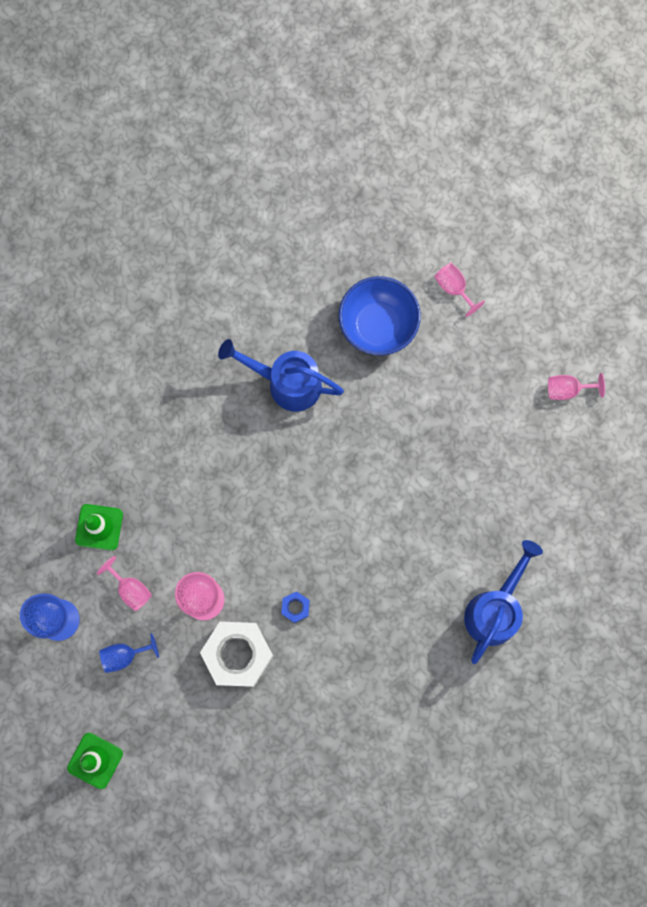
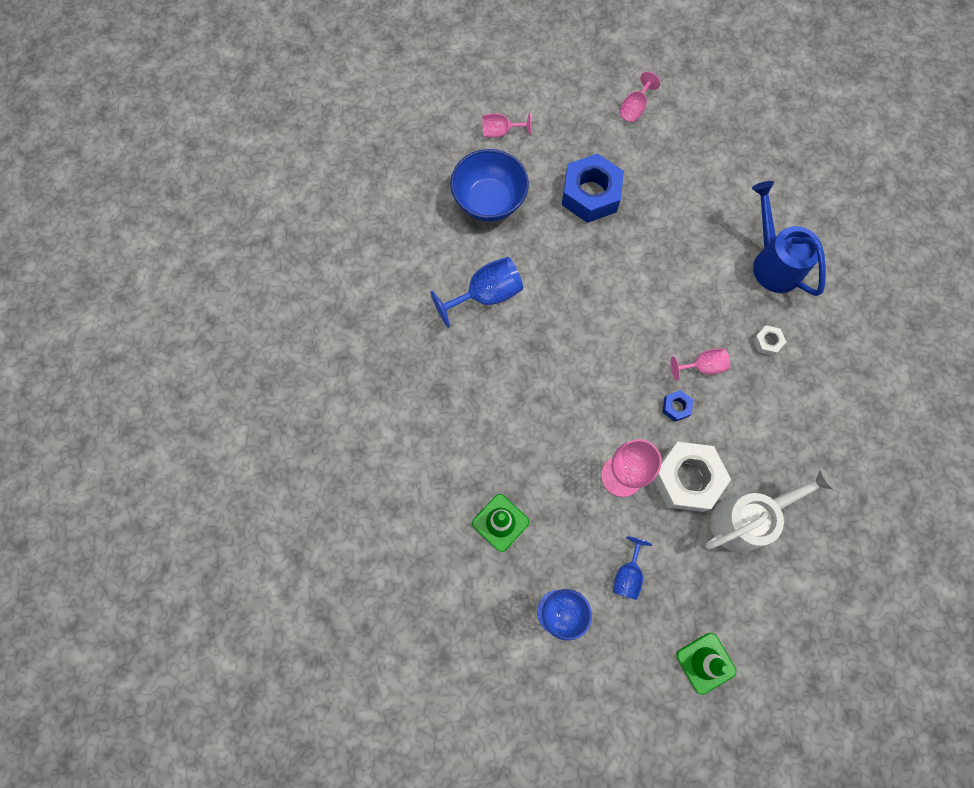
camera: 55 degrees left, 5 degrees down
(131, 589) = (573, 531): pink goblet -> pink goblet (702, 366)
(236, 724) = (746, 519): none -> white watering can
(287, 383) = (486, 295): blue watering can -> blue goblet
(411, 650) = (767, 342): none -> white nut
(448, 407) = (590, 194): none -> blue nut

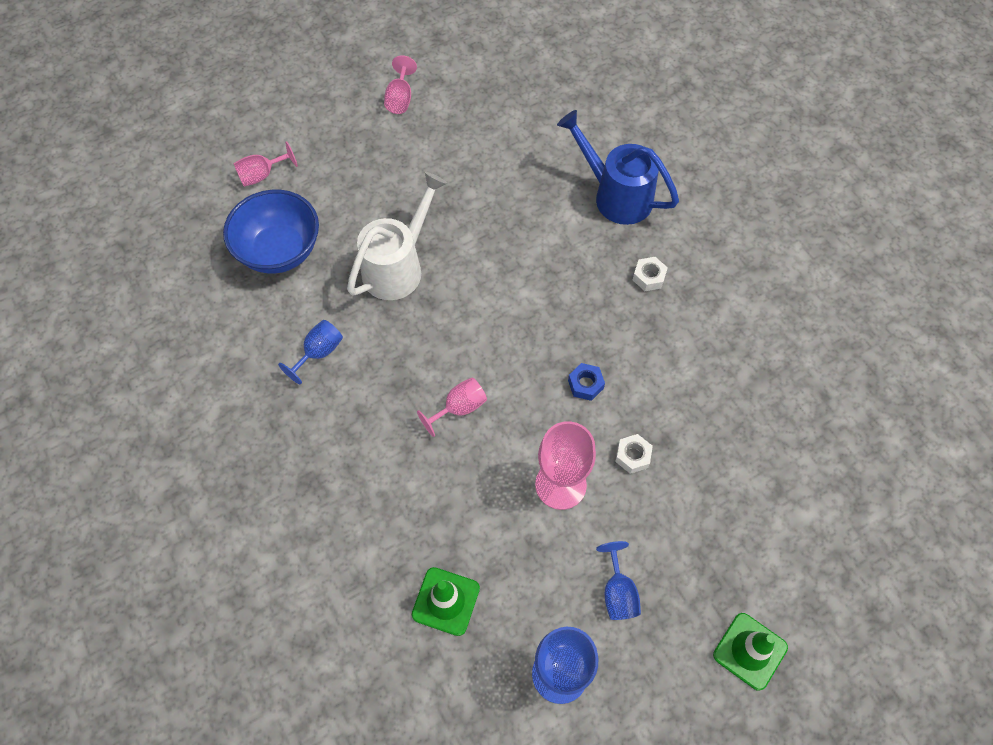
camera: 25 degrees left, 10 degrees down
(486, 295) = (319, 352): blue goblet -> blue goblet, size x0.61
(590, 194) = (391, 201): blue nut -> none
(686, 479) = (632, 456): white nut -> white nut, size x0.44
(702, 366) = (593, 330): pink goblet -> pink goblet (459, 408)
(746, 519) = (716, 471): white watering can -> white watering can (398, 267)

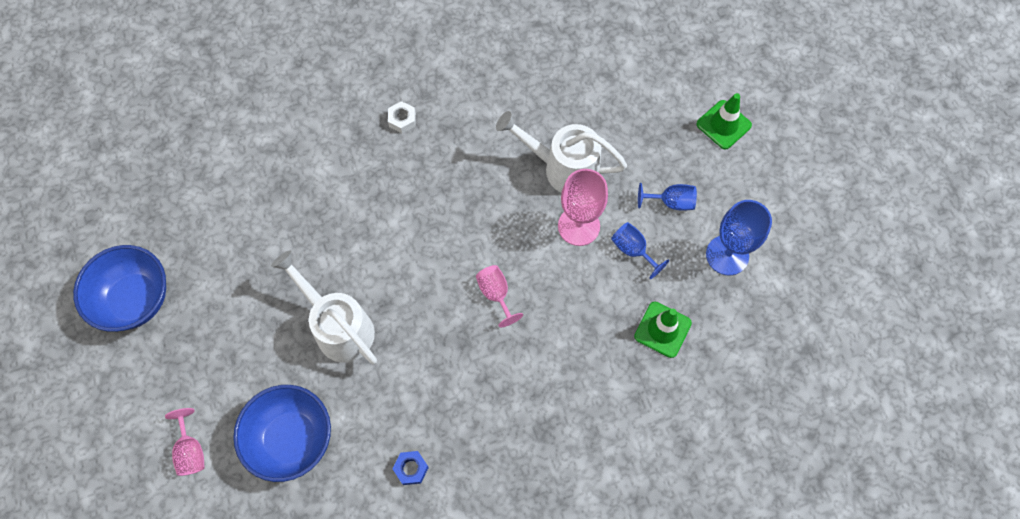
camera: 80 degrees left, 5 degrees up
(319, 352) = (415, 410): blue goblet -> blue goblet (633, 250)
(400, 99) = (135, 299): pink goblet -> blue bowl
(585, 384) = (493, 190): blue nut -> blue nut (411, 468)
(616, 195) = (311, 127): blue watering can -> none
(632, 456) = (563, 168): white nut -> white watering can

